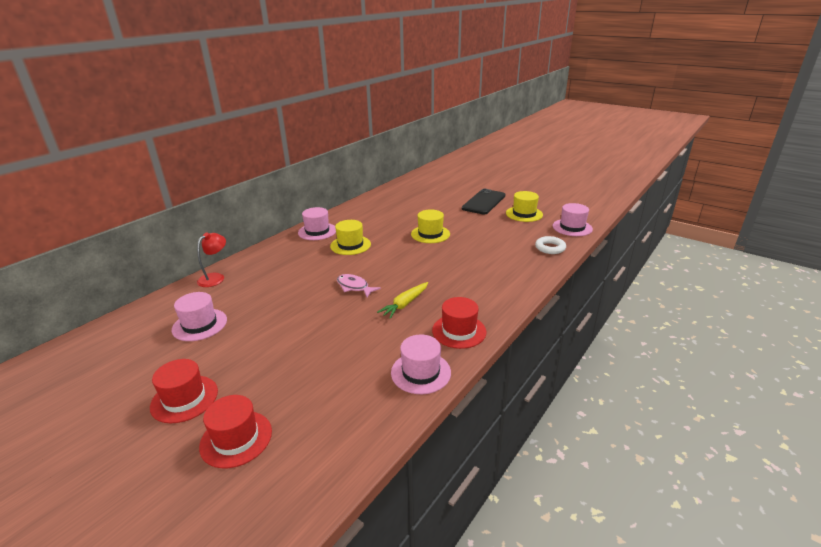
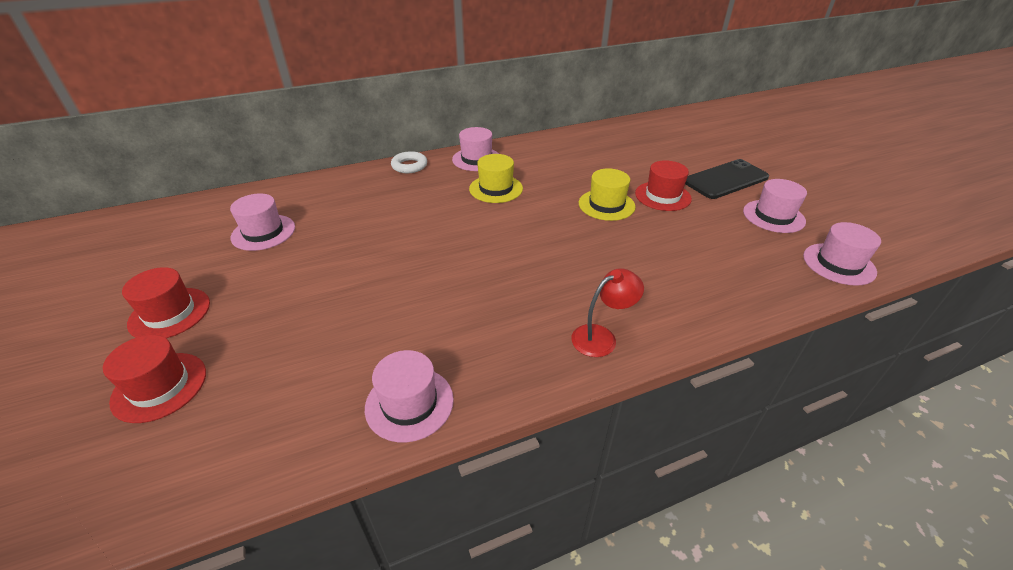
camera: 30 degrees right, 10 degrees up
(215, 277) = (328, 182): red lamp -> red lamp (601, 337)
(354, 287) = (448, 246): pink fish -> none
(405, 304) = (483, 294): yellow carrot -> none
(459, 331) = (512, 364): red hat -> red hat (663, 196)
(524, 214) = (773, 216): yellow hat -> pink hat
(550, 248) = (768, 286): white ring -> white ring (409, 166)

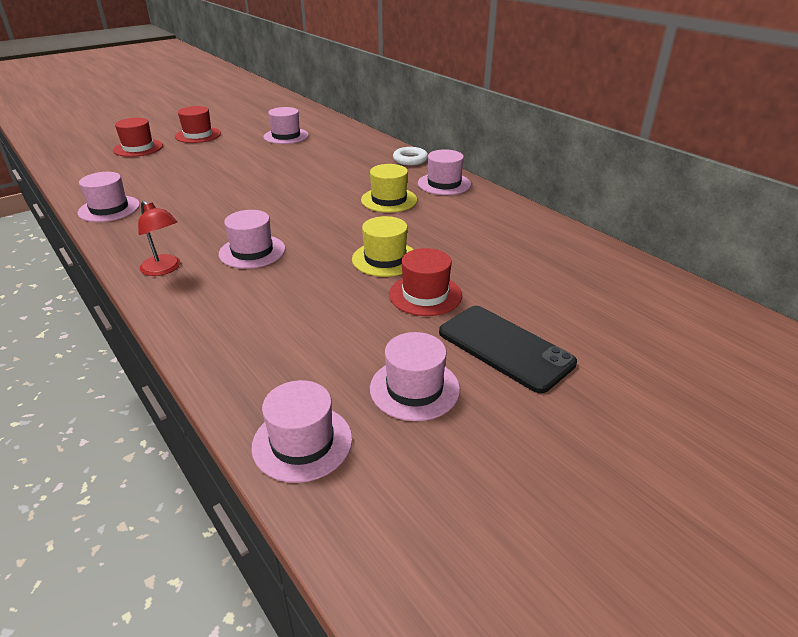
camera: 75 degrees right, 5 degrees down
(576, 274) = (252, 251): none -> pink hat

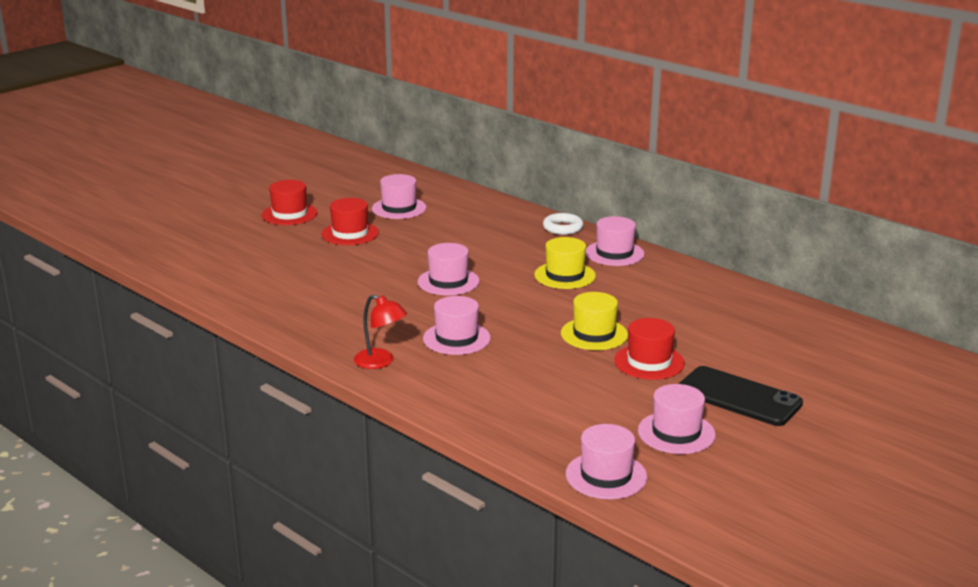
camera: 10 degrees left, 10 degrees down
(109, 209) = (265, 308): pink hat -> pink hat (448, 282)
(138, 148) = (230, 236): red hat -> red hat (350, 233)

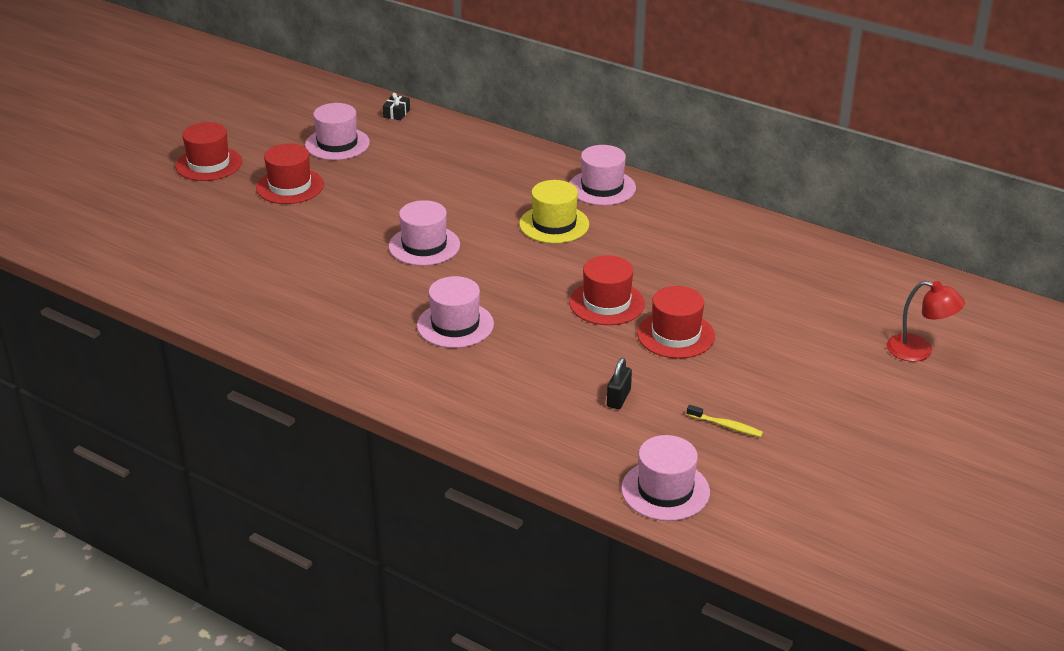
camera: 10 degrees left, 10 degrees up
(380, 362) = (378, 367): red lamp -> red lamp (919, 351)
(455, 191) = (396, 113): none -> black gift
(563, 228) = (535, 156): white ring -> none
(584, 403) = (618, 398): none -> black padlock
(594, 334) = (607, 303): yellow hat -> red hat
(676, 433) = (726, 426): pink hat -> yellow toothbrush
(738, 397) = (781, 371): black phone -> none

